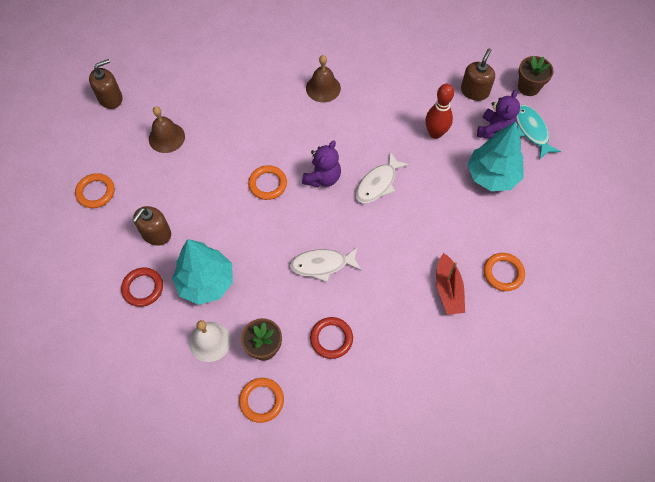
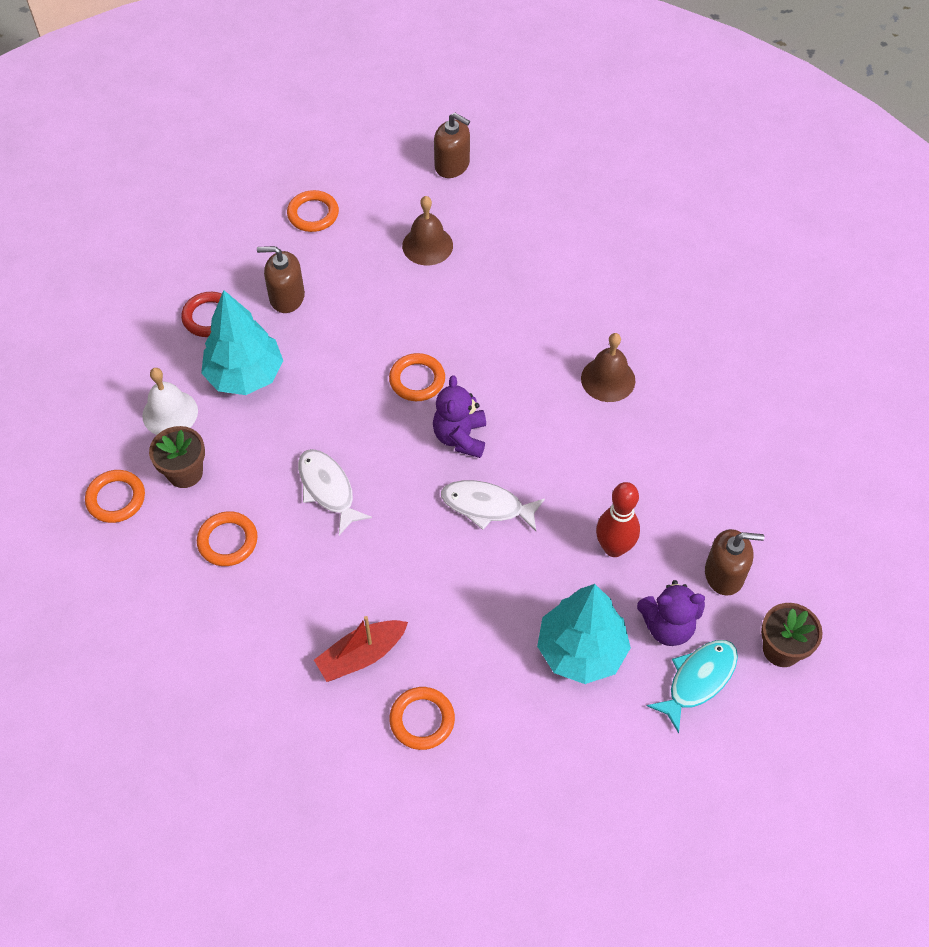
camera: 65 degrees right, 5 degrees down
(322, 178) = (460, 437): purple teddy bear -> purple teddy bear turned 90 degrees clockwise
(331, 339) = (228, 541): red ring -> orange ring

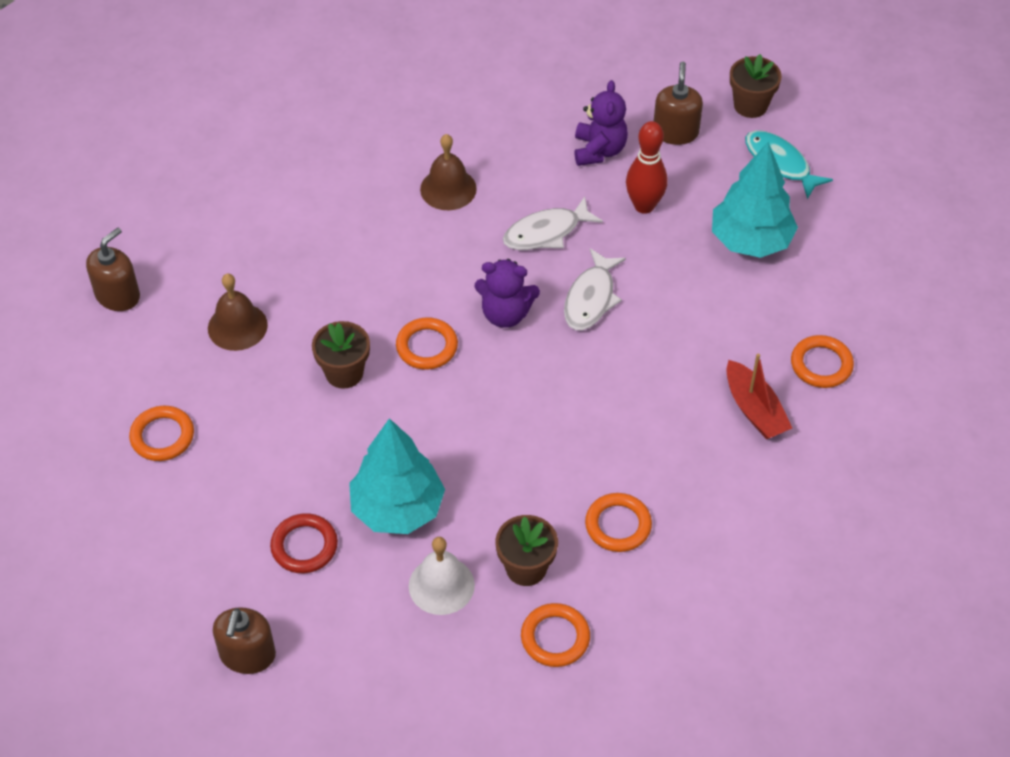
camera: 85 degrees left, 5 degrees down
(287, 297) = (288, 466): brown soap dispenser -> brown soap dispenser (247, 655)
(328, 489) = (559, 432): white fish -> white fish (546, 232)
(384, 323) = (344, 373): none -> brown flower pot
(667, 626) = (727, 177): purple teddy bear -> purple teddy bear (599, 150)

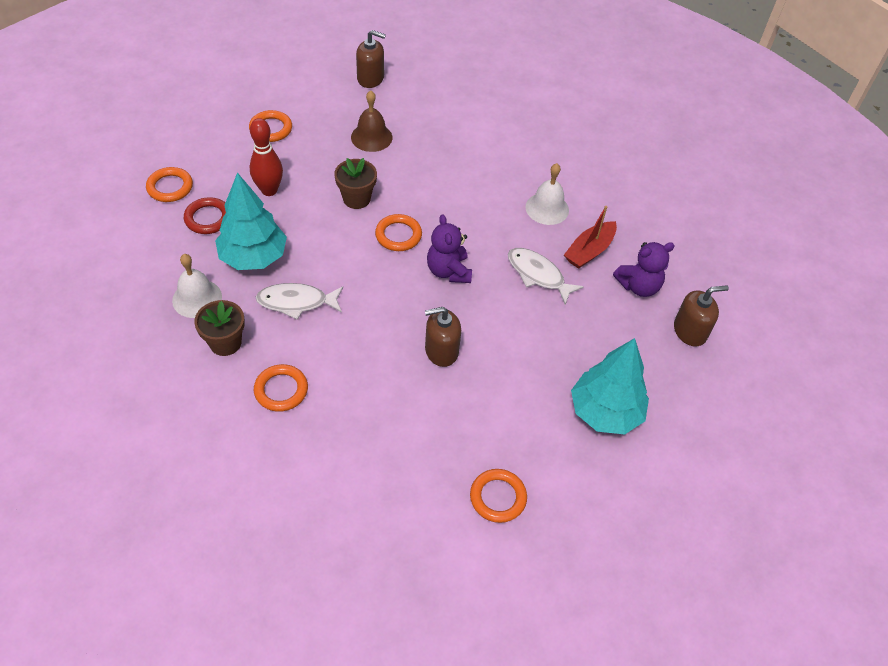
camera: 65 degrees right, 0 degrees up
(247, 655) = (117, 215): brown soap dispenser -> brown soap dispenser (441, 350)
(448, 189) = (547, 208): brown bell -> white bell
(555, 638) = (169, 376): orange ring -> orange ring (170, 187)
(591, 298) = (489, 318): white fish -> white fish (296, 302)
(644, 206) = (600, 329): red bowling pin -> red bowling pin (269, 190)
(750, 105) = (754, 377): brown flower pot -> none
(754, 409) = (428, 457): red boat -> red boat (589, 251)
(780, 164) = (703, 414): turquoise fish -> none

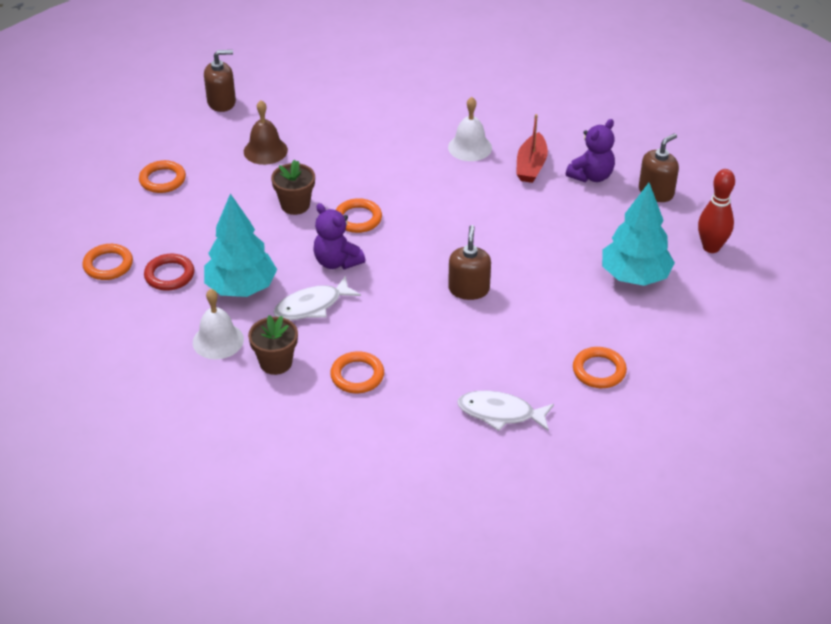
camera: 25 degrees left, 10 degrees down
(269, 190) = (207, 230): red bowling pin -> red bowling pin (711, 247)
(441, 350) = (469, 289): brown soap dispenser -> brown soap dispenser turned 135 degrees clockwise
(448, 271) = (425, 228): purple teddy bear -> purple teddy bear (337, 262)
(538, 275) = (503, 201): white fish -> white fish (500, 413)

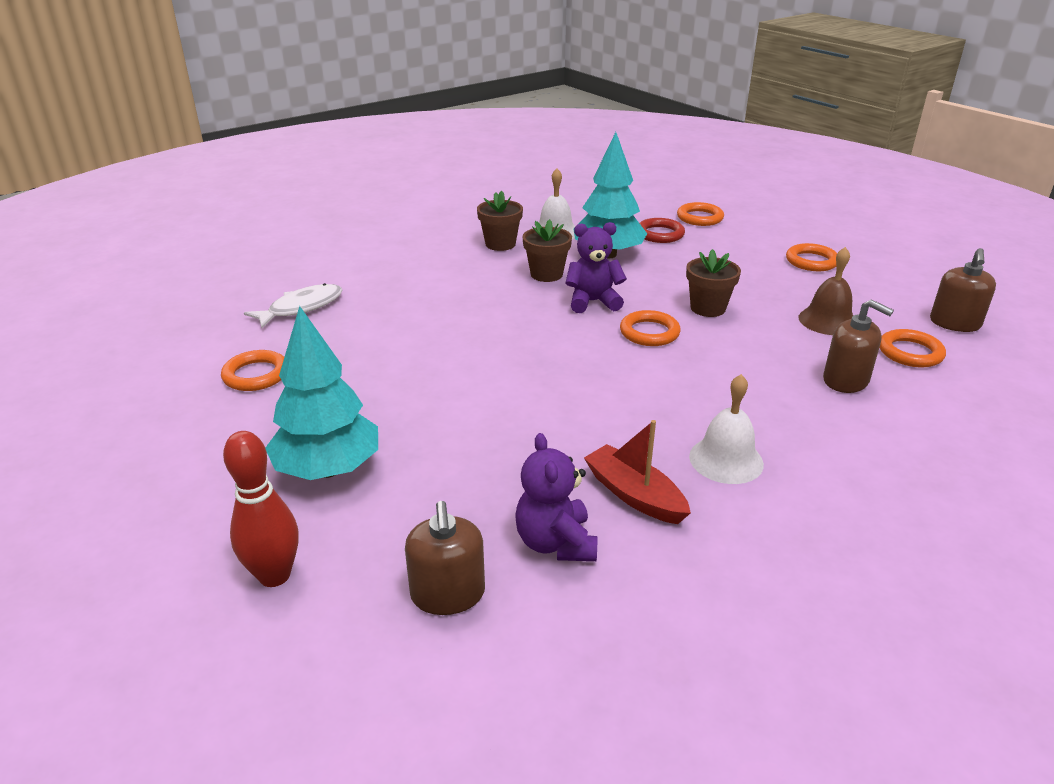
camera: 125 degrees right, 10 degrees down
(312, 306) = (546, 274): white fish -> brown flower pot
(357, 375) = (439, 267): orange ring -> orange ring (910, 352)
(469, 289) = (464, 352): brown soap dispenser -> brown soap dispenser (846, 380)

